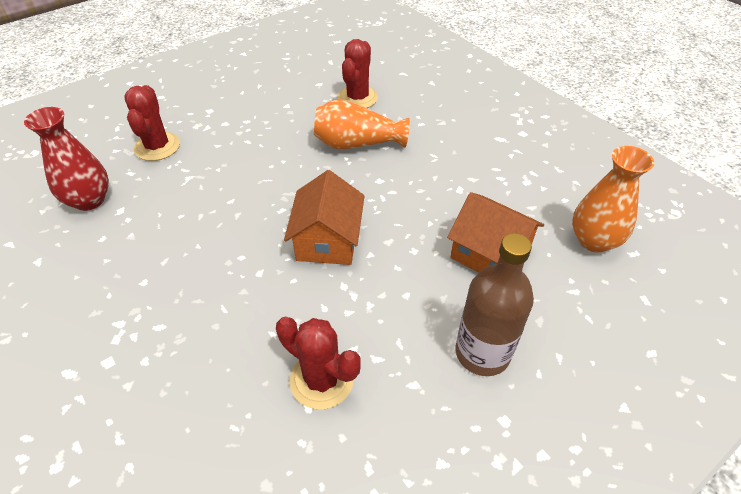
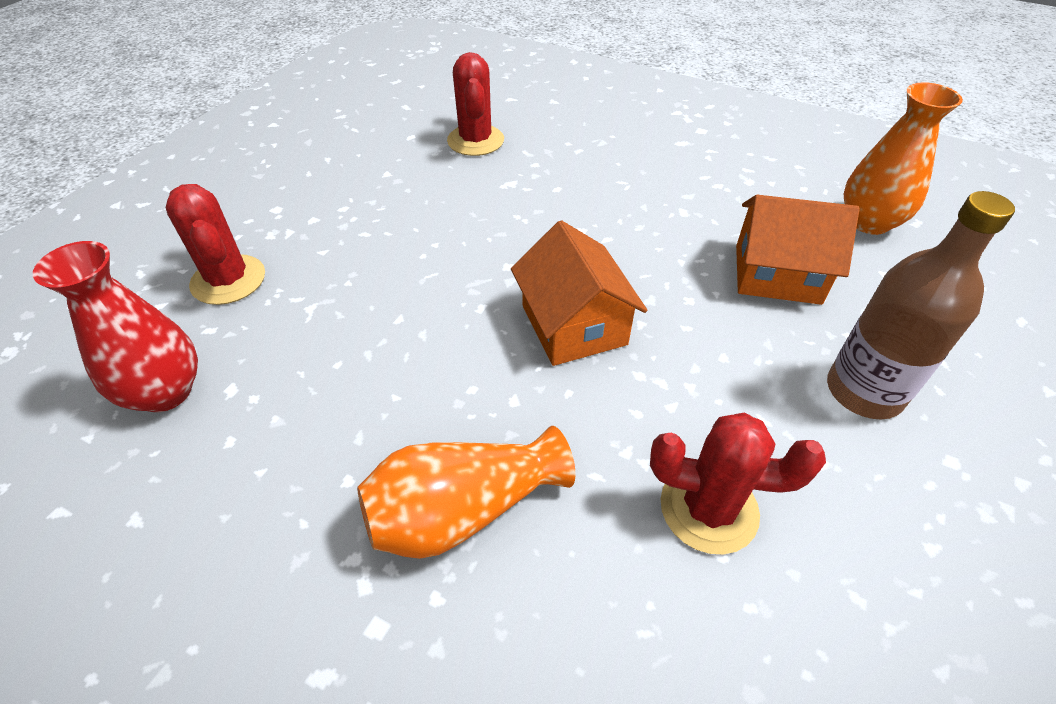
camera: 25 degrees left, 0 degrees up
(357, 143) = (518, 194): orange vase -> orange vase (463, 510)

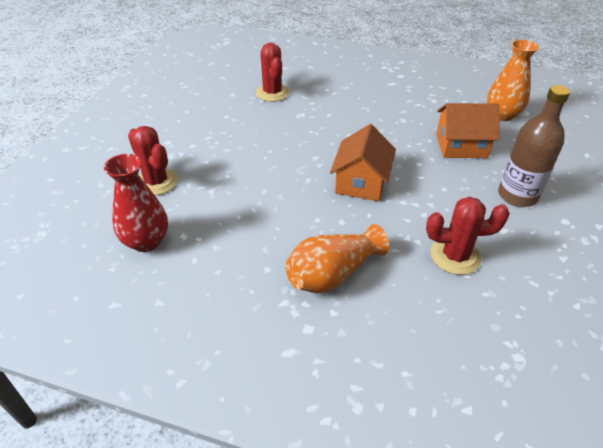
camera: 10 degrees left, 5 degrees down
(573, 325) = (361, 182): orange house -> orange house turned 45 degrees clockwise

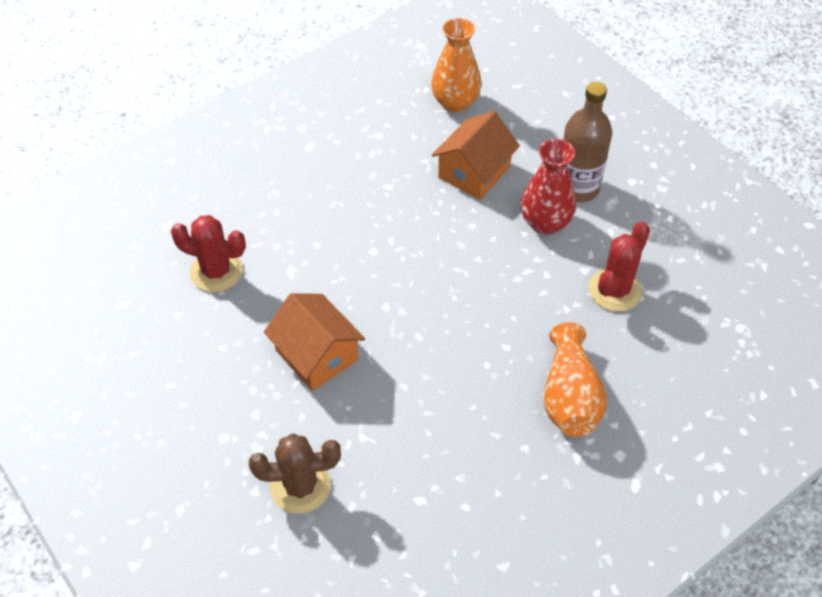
camera: 55 degrees left, 10 degrees up
(146, 241) = (402, 540): red vase -> red vase (545, 223)
(156, 182) = (300, 486): red cactus -> brown cactus
(361, 182) = (461, 292): orange house -> orange house (317, 355)

